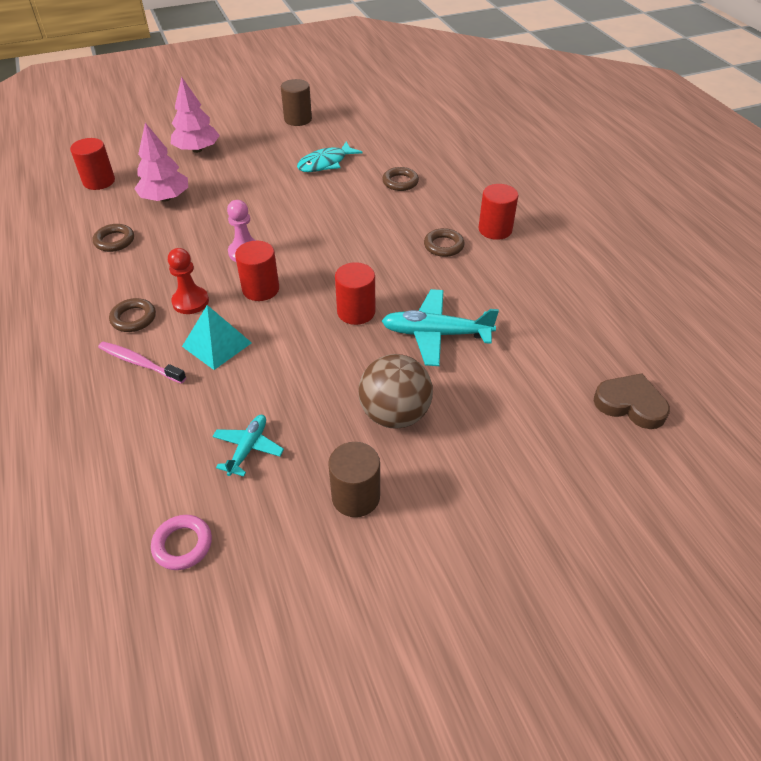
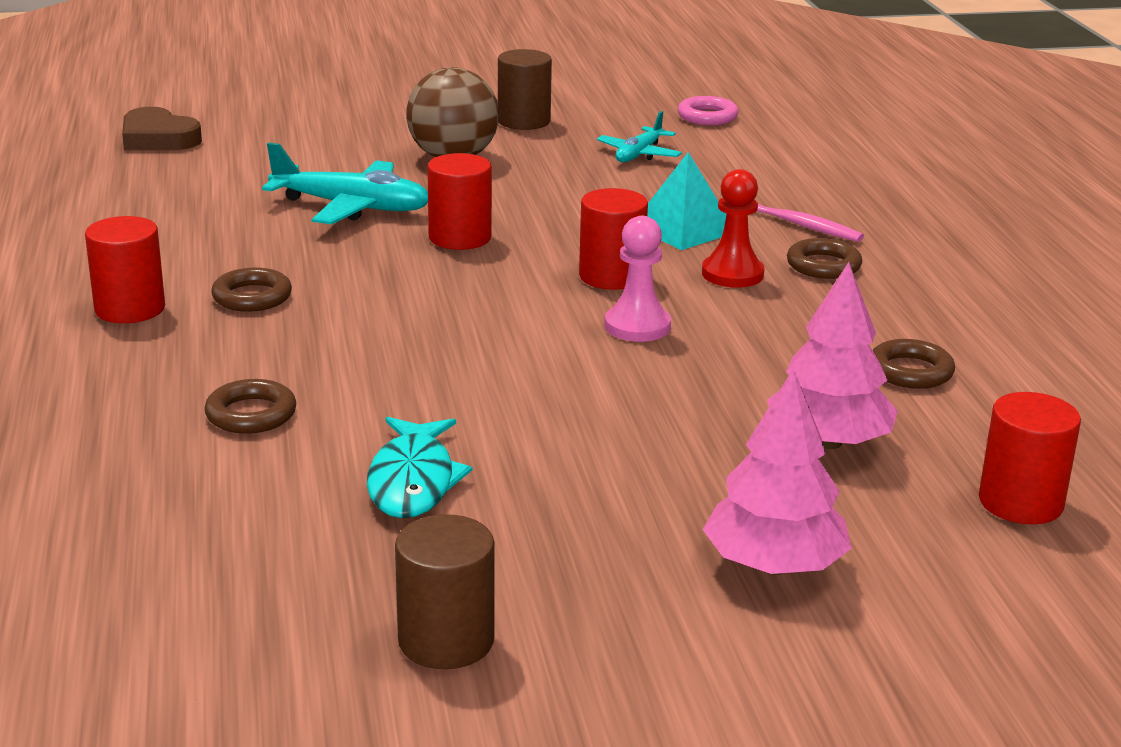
camera: 170 degrees left, 20 degrees down
(325, 163) = (413, 481): turquoise fish -> turquoise fish turned 120 degrees clockwise

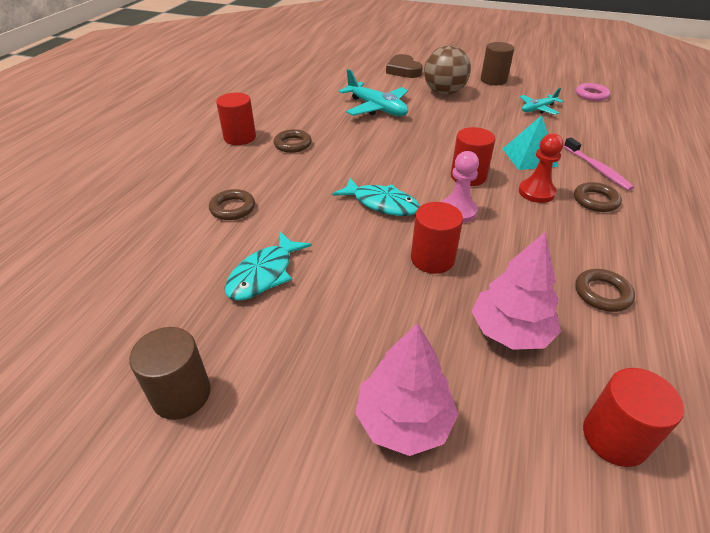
camera: 30 degrees right, 15 degrees up
(158, 138) = (328, 59): brown heart -> brown heart (403, 70)
(460, 238) = (411, 135): red cylinder -> red cylinder (432, 259)
(507, 345) = (381, 204): none -> turquoise fish

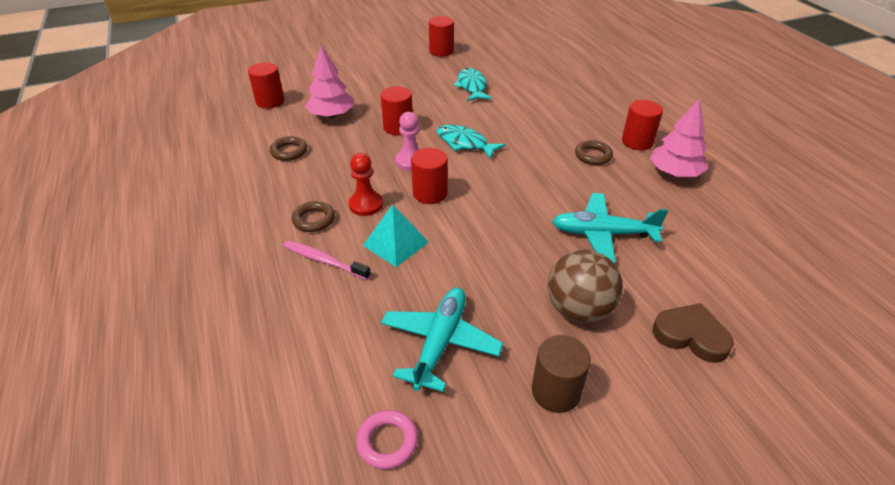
camera: 140 degrees right, 0 degrees up
(181, 394) = (441, 51): brown cylinder -> red cylinder
(232, 208) = (542, 102): brown ring -> none
(381, 204) = (465, 143): turquoise fish -> turquoise fish turned 45 degrees clockwise
(404, 420) = (355, 76): pink tree -> pink tree (674, 173)
(538, 109) = (440, 342): turquoise plane -> turquoise plane, size x1.68

